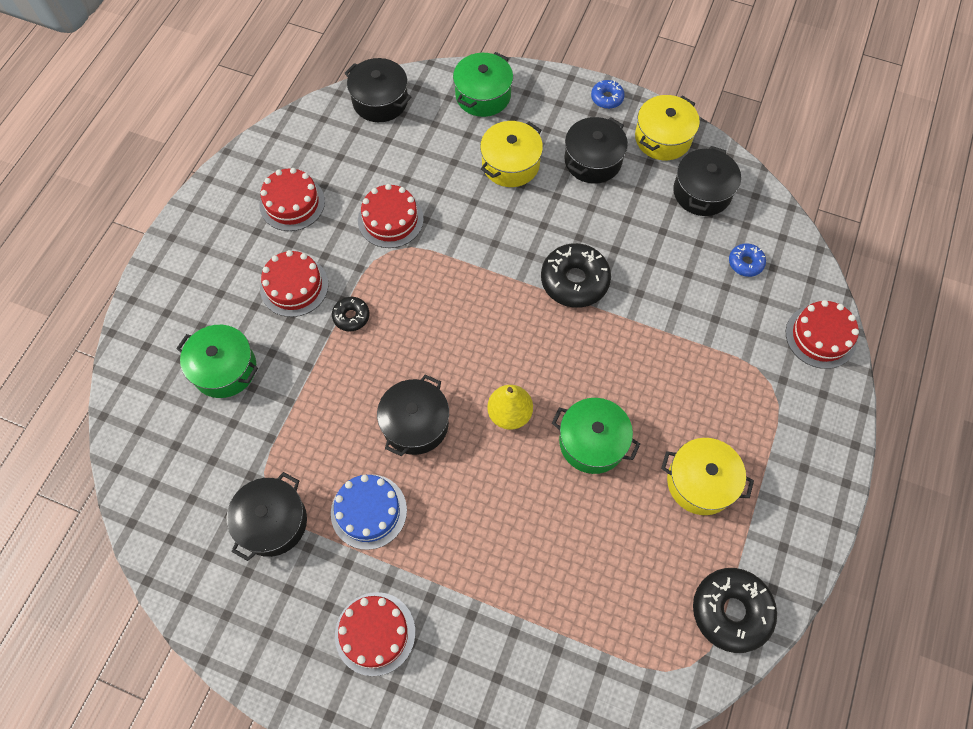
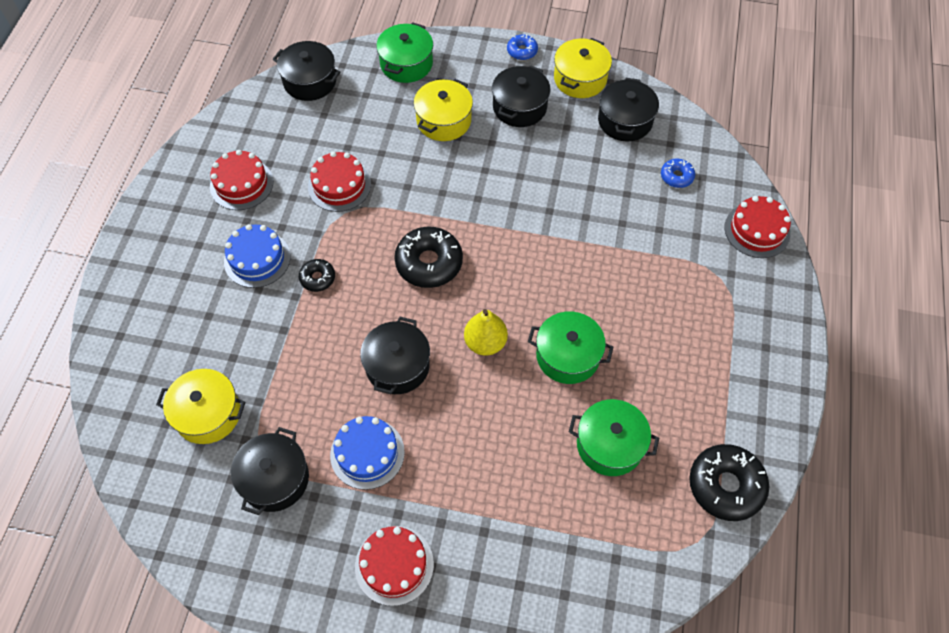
camera: 10 degrees left, 5 degrees down
(224, 369) = (202, 345): green pot -> green pot (610, 444)
(294, 286) = (257, 259): red cake -> blue cake
(574, 281) = (523, 215): black donut -> black donut (429, 263)
(700, 482) = (674, 375): yellow pot -> yellow pot (208, 414)

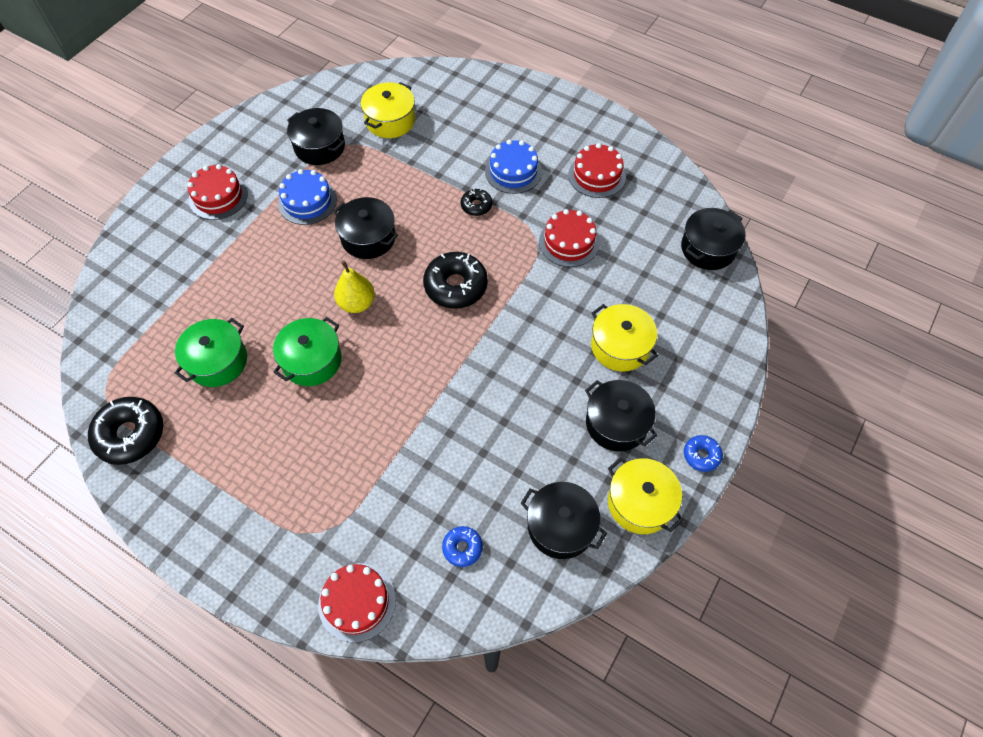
camera: 110 degrees right, 0 degrees up
(406, 64) = (711, 335): green pot -> none

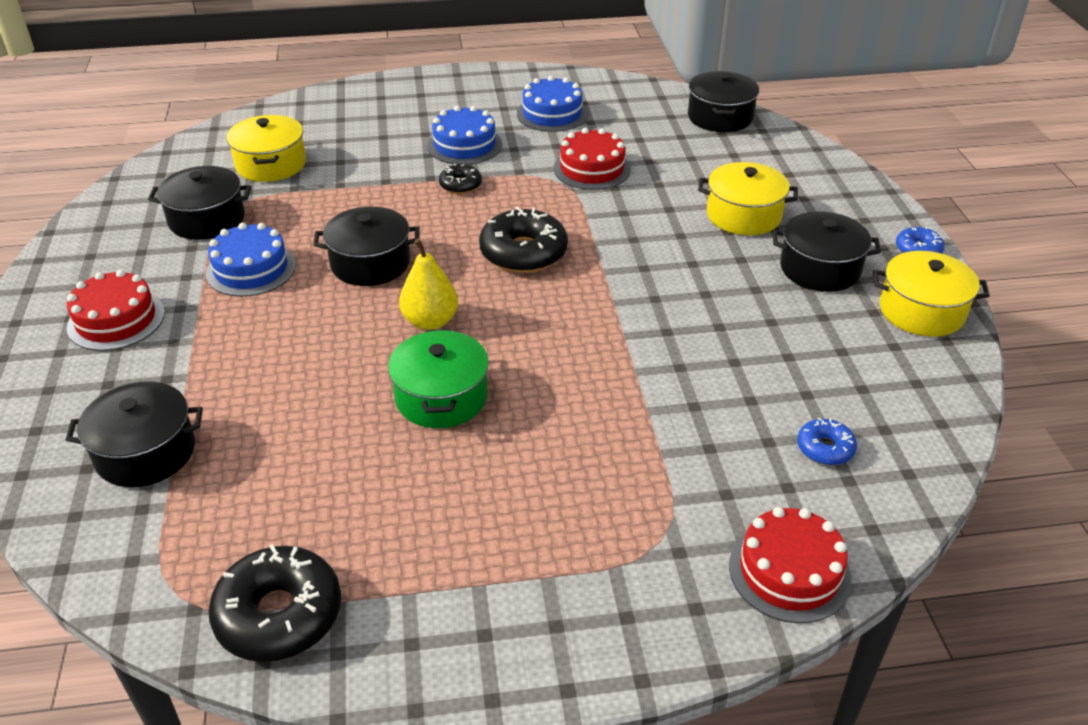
camera: 40 degrees left, 20 degrees down
(217, 361) = (315, 467): green pot -> none
(561, 526) = (885, 371): black pot -> black pot (145, 452)
(597, 175) = (552, 114): red cake -> blue cake

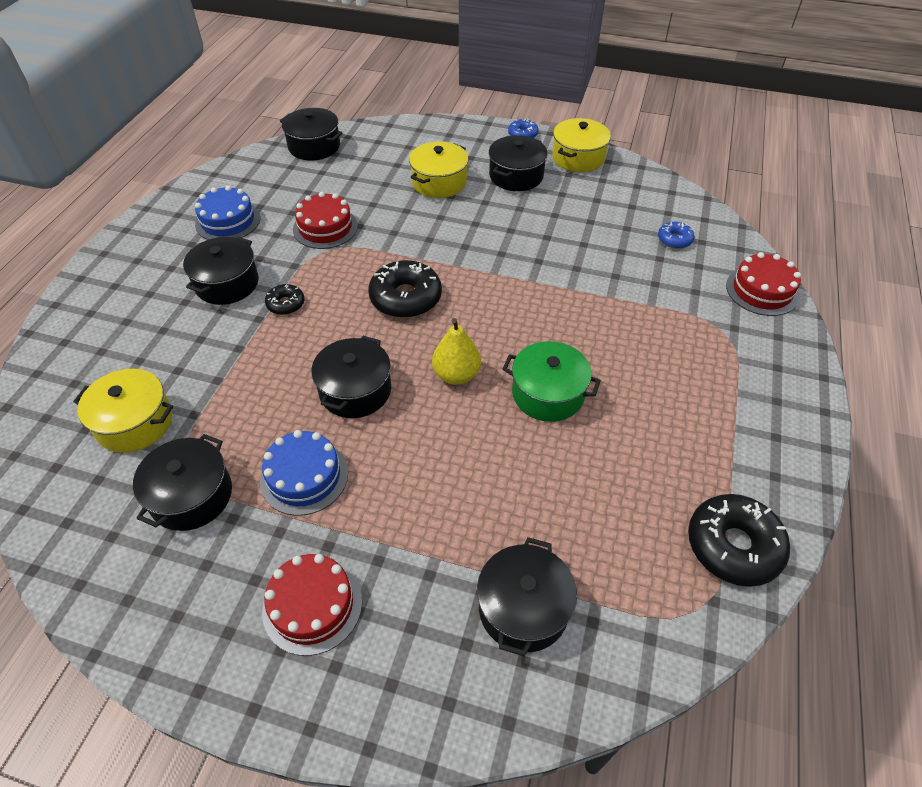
camera: 65 degrees left, 10 degrees up
(464, 145) = (227, 283): blue cake -> black pot

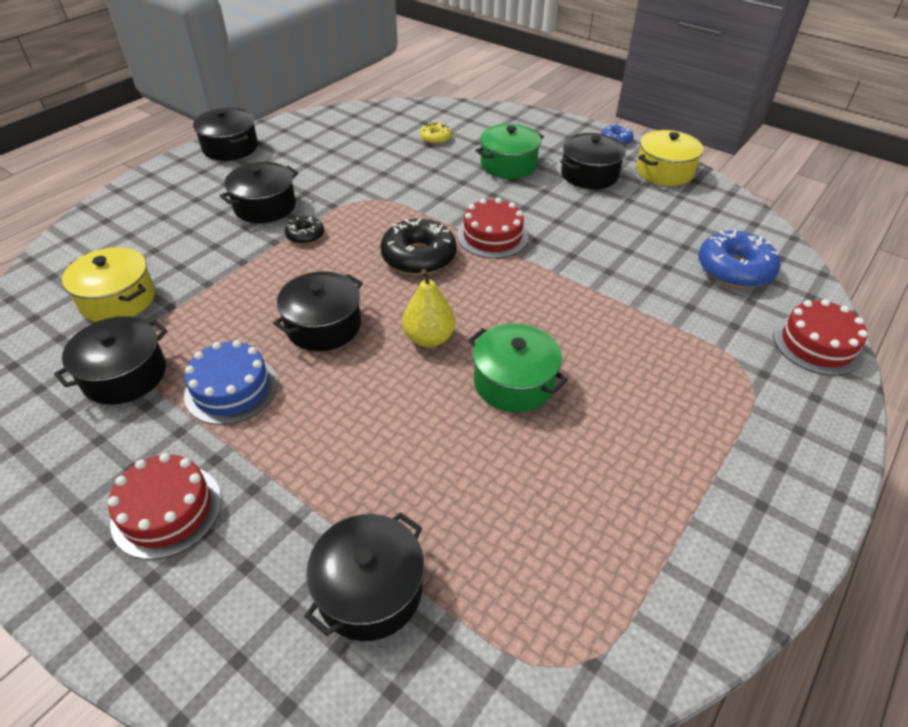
camera: 20 degrees right, 5 degrees down
(228, 221) = (296, 157): blue cake -> none
(314, 146) = (408, 113): black pot -> black pot (230, 147)
(325, 227) = (379, 180): red cake -> red cake (492, 236)
(356, 169) = (436, 138): none -> yellow donut
(439, 182) = (508, 165): yellow pot -> green pot
(674, 240) = (734, 269): blue donut -> blue donut, size x1.89
(733, 546) = (647, 609): black donut -> none

